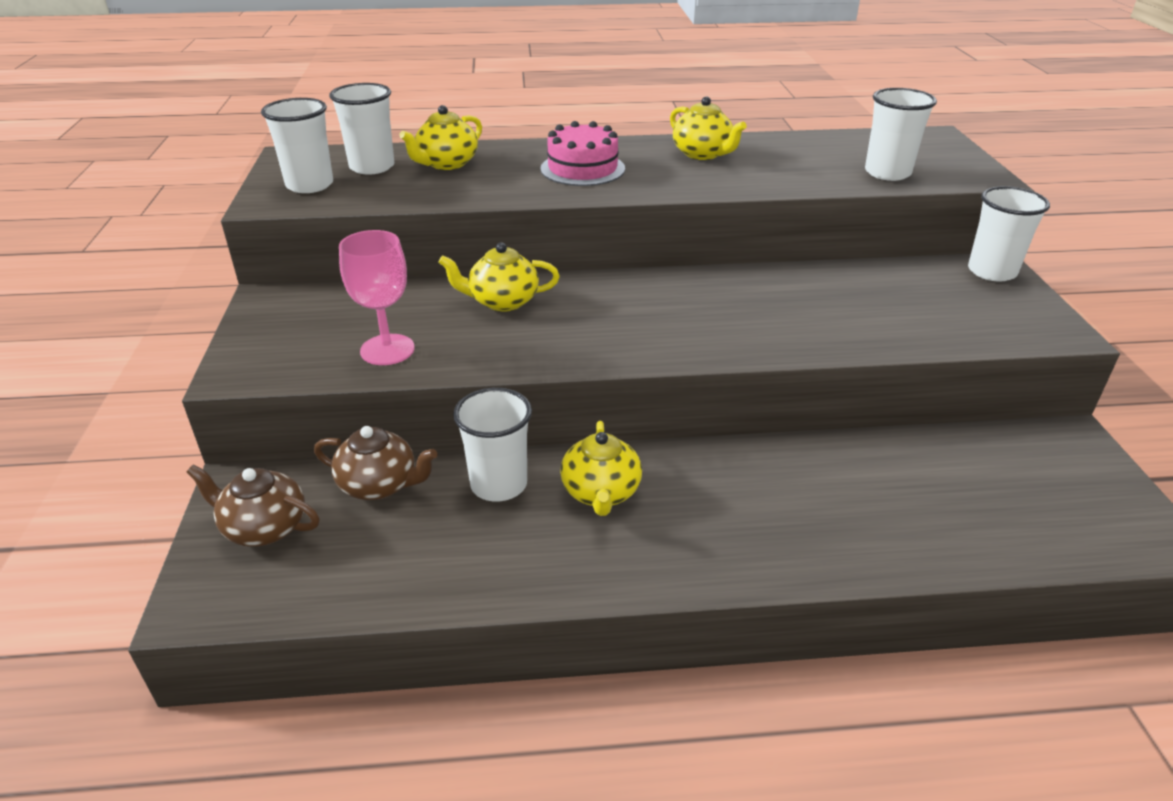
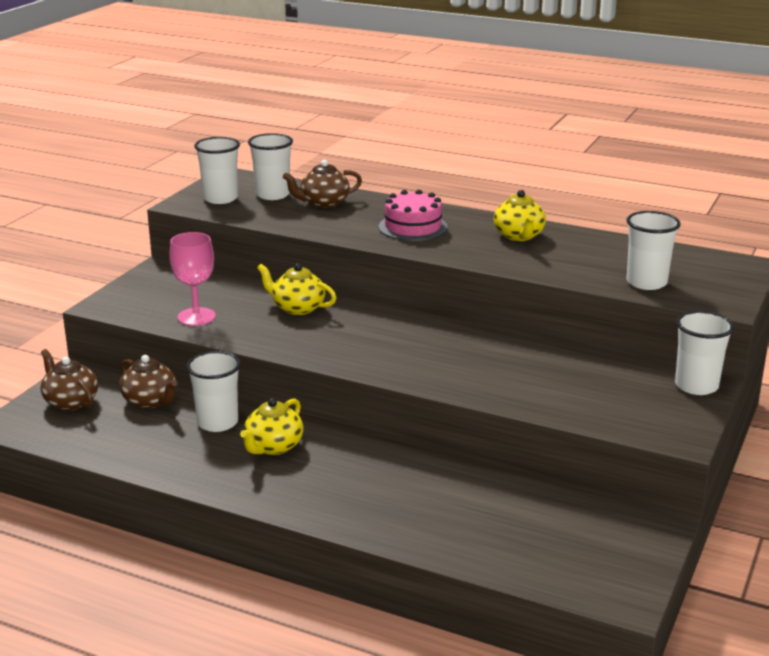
camera: 30 degrees right, 10 degrees down
(446, 164) = (323, 203): yellow teapot -> brown teapot

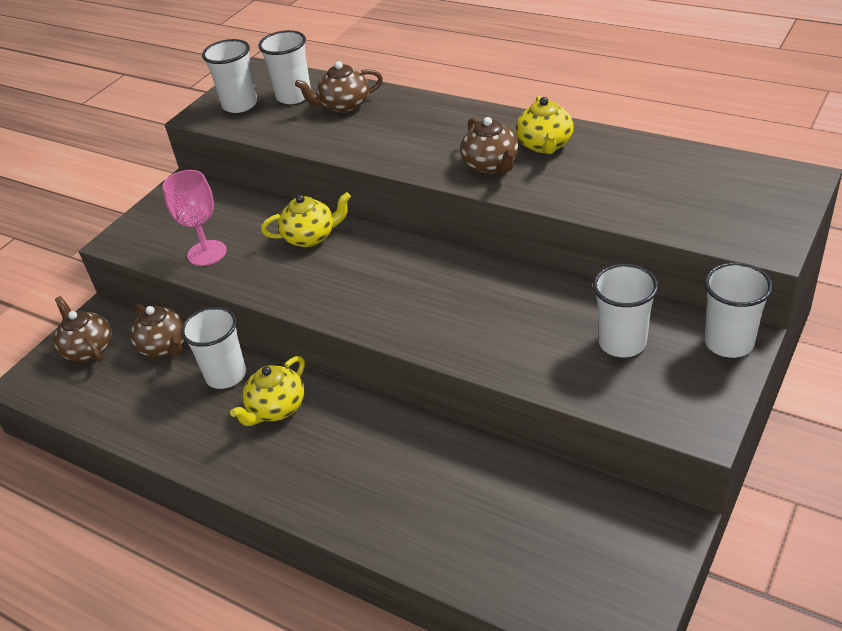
camera: 10 degrees right, 15 degrees up
(297, 308) = (311, 237): yellow teapot -> yellow teapot turned 135 degrees clockwise
(413, 227) = (431, 137): pink cake -> none
(472, 247) = (491, 165): none -> brown teapot
(646, 282) = (679, 213): white cup -> white cup (622, 343)

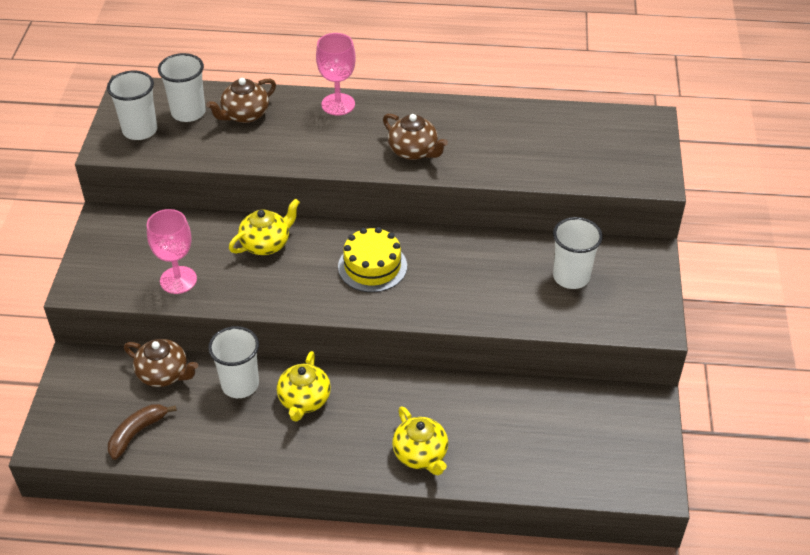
camera: 30 degrees left, 5 degrees up
(88, 349) = (89, 396): brown teapot -> none
(104, 396) = (137, 433): none -> brown banana
(401, 281) = (372, 266): none -> yellow cake
(442, 109) = (338, 104): none -> pink goblet
(545, 145) = (447, 124): yellow teapot -> yellow teapot (421, 454)
(729, 343) = (644, 258): white cup -> none

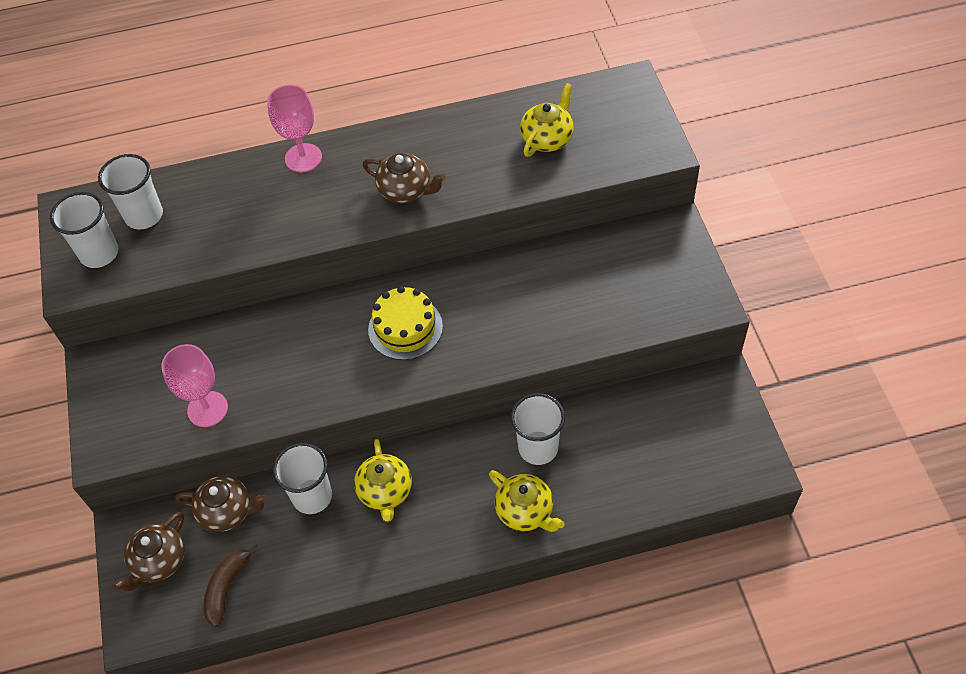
camera: 15 degrees left, 10 degrees up
(245, 115) = (207, 200): brown teapot -> brown teapot (159, 562)
(266, 243) = (284, 336): yellow teapot -> yellow teapot (547, 138)
(571, 277) = (608, 276): white cup -> white cup (538, 448)

